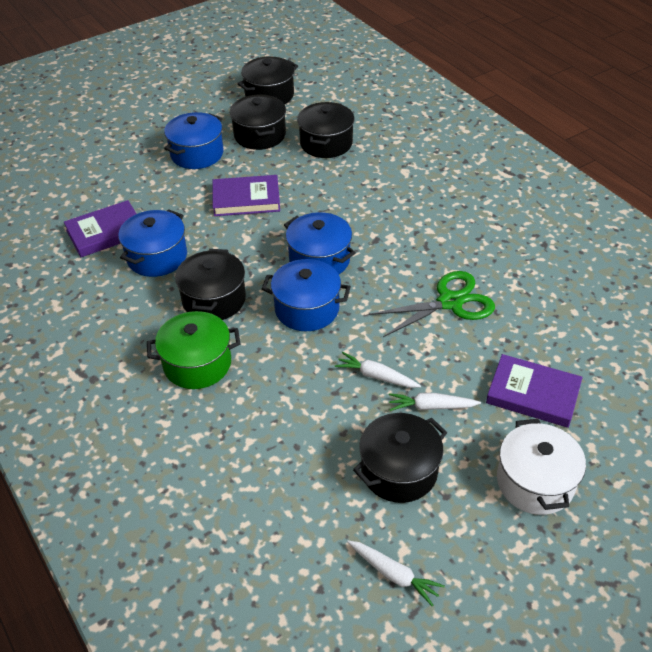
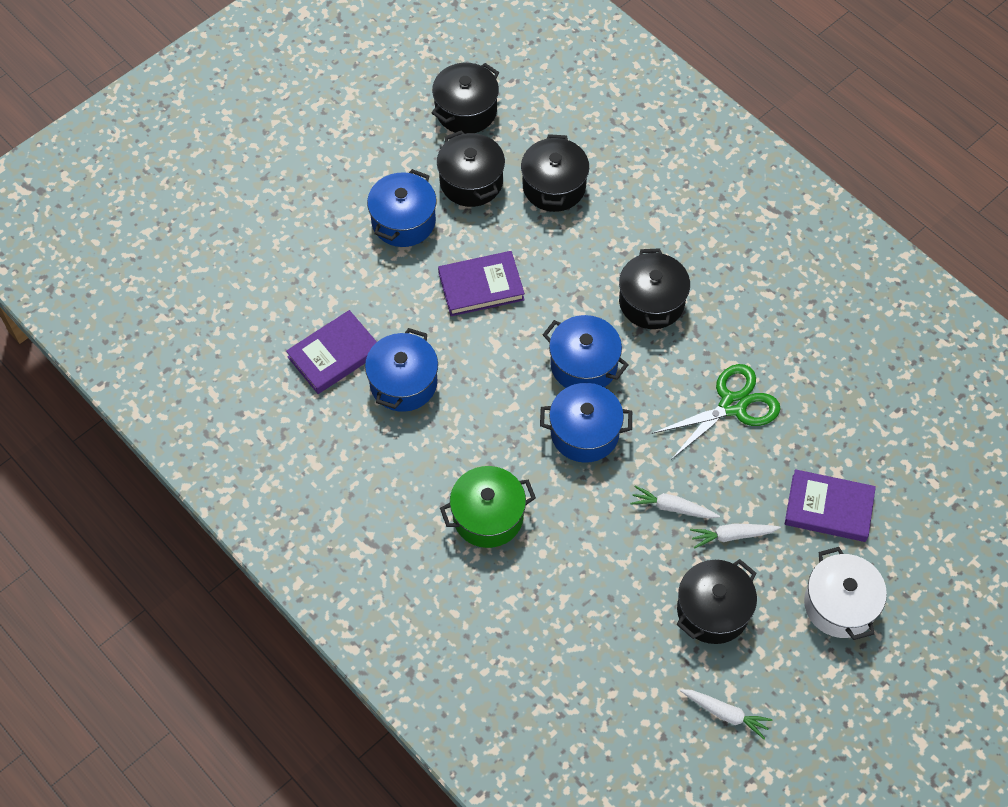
camera: 10 degrees left, 15 degrees up
(214, 299) = (483, 433): black pot -> black pot (651, 302)

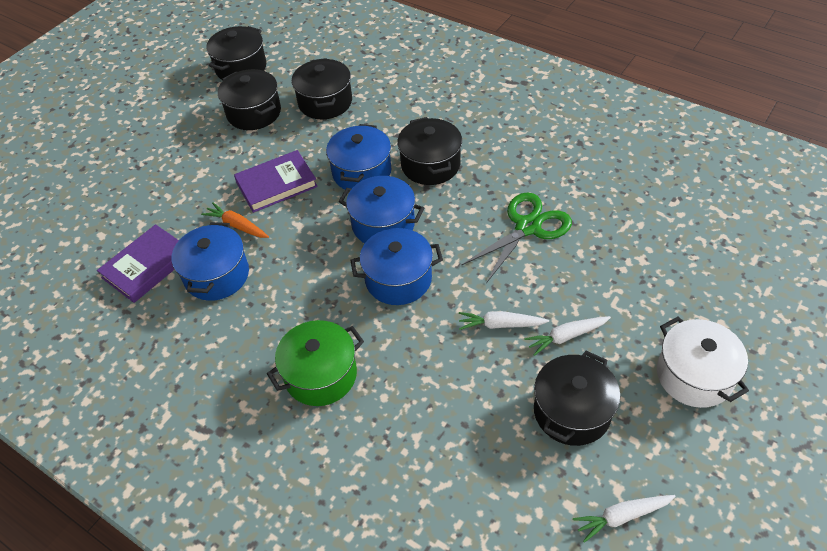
camera: 10 degrees left, 10 degrees down
(403, 221) = (199, 151): blue pot -> blue pot (362, 172)
(432, 329) = (237, 226): none -> orange carrot
(725, 713) = (622, 516): white carrot -> white carrot turned 150 degrees clockwise
(828, 508) = (647, 291): purple book -> none

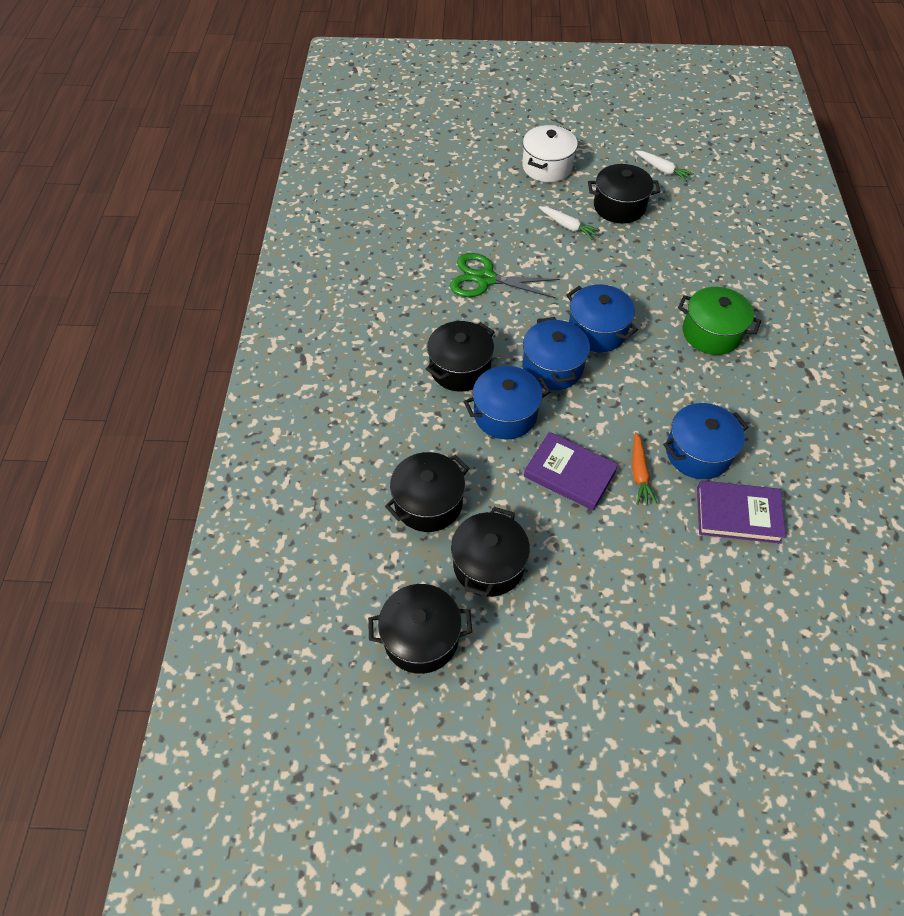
camera: 125 degrees left, 5 degrees up
(500, 325) = (586, 260): white carrot -> none

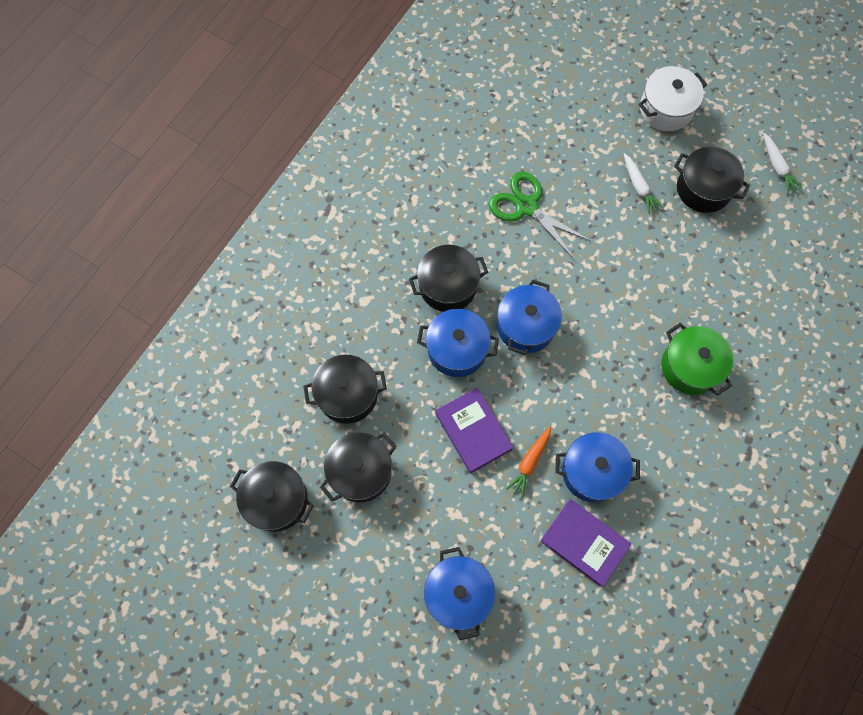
camera: 30 degrees right, 15 degrees up
(597, 331) = (589, 311): blue pot -> blue pot (458, 593)

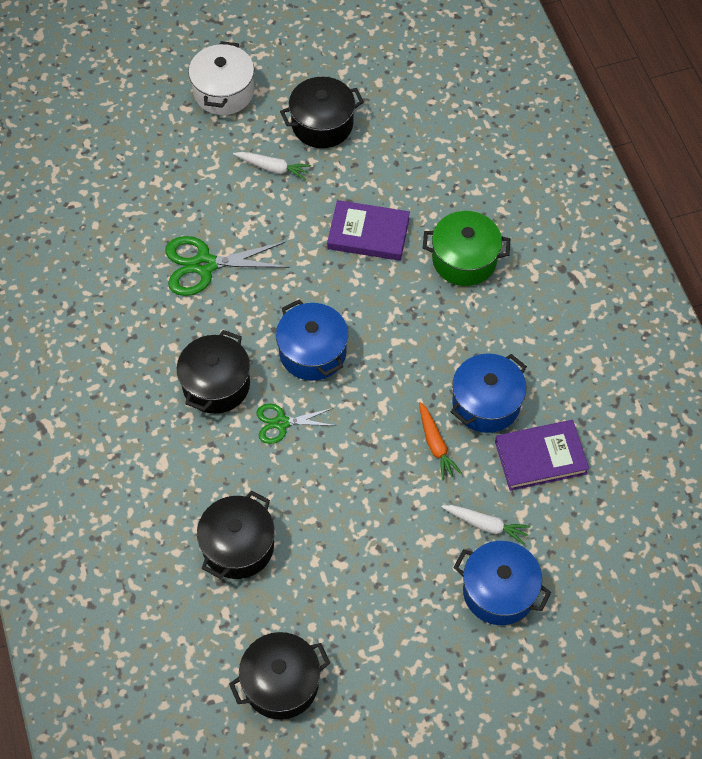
camera: 50 degrees left, 10 degrees down
(360, 471) = (320, 589): black pot -> none
(457, 349) = (281, 423): blue pot -> green scissors
(473, 431) = (368, 468): purple book -> purple book (368, 234)
(777, 167) = (355, 59): white carrot -> white carrot (486, 525)

